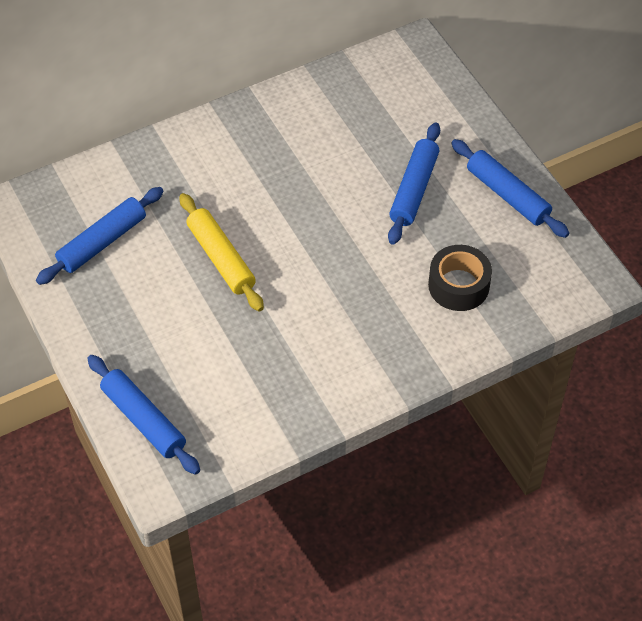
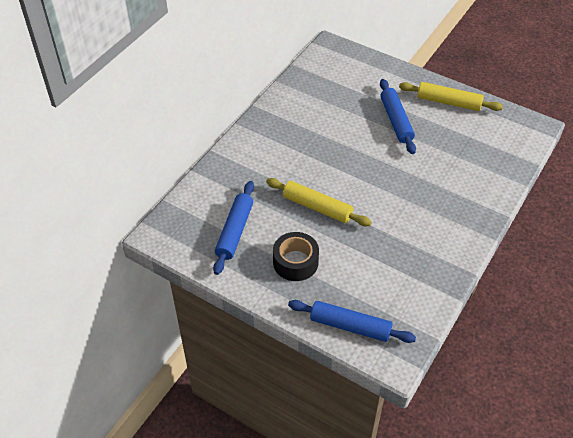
camera: 30 degrees left, 5 degrees down
(458, 285) = (465, 161): black tape -> black tape (295, 262)
(507, 195) = (448, 102): blue rolling pin -> yellow rolling pin

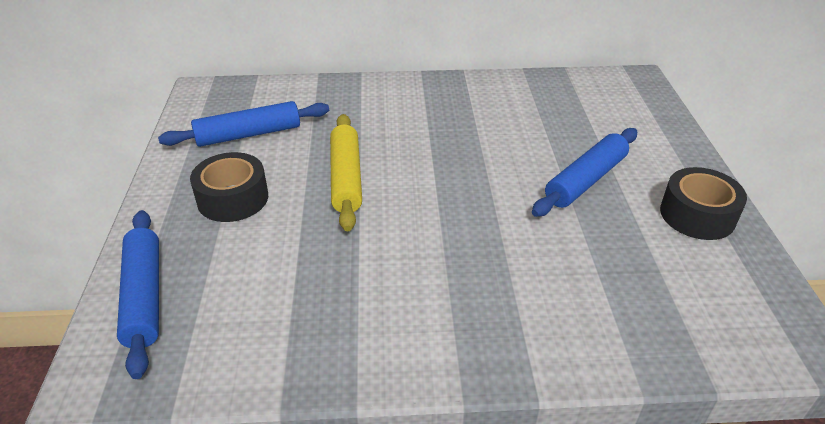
camera: 55 degrees right, 10 degrees down
(448, 102) = (697, 215): yellow rolling pin -> black tape

